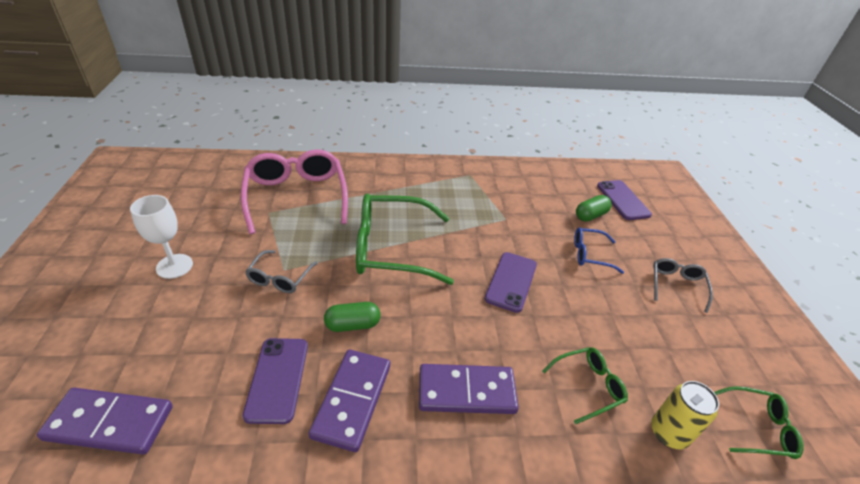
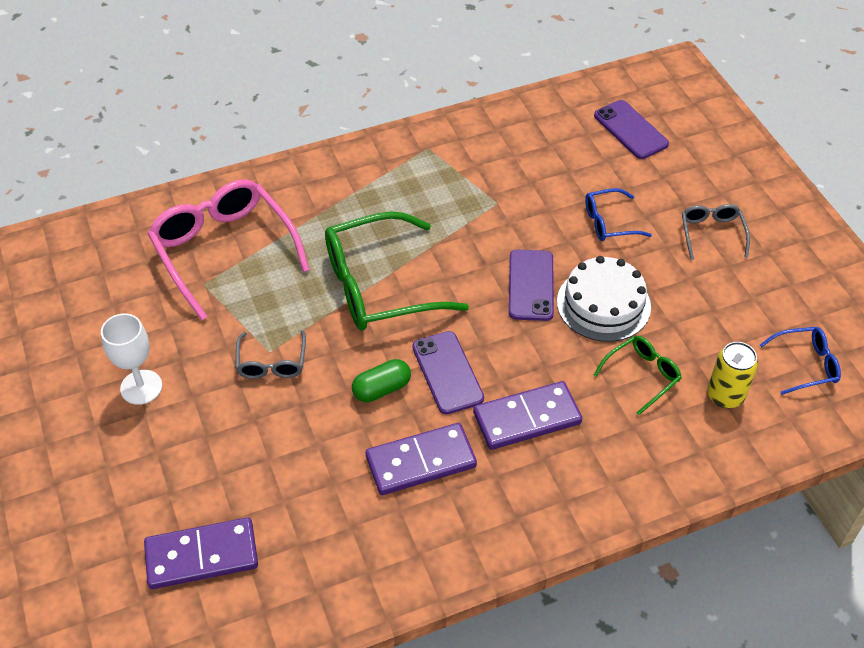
camera: 15 degrees left, 10 degrees up
(277, 379) = (336, 467): purple phone -> purple phone (447, 372)
(352, 400) = (421, 462): purple domino -> purple domino turned 75 degrees clockwise
(568, 313) = (603, 304): none -> white cake
(590, 215) = (597, 166): green capsule -> none
(758, 428) = (805, 365): green glasses -> blue glasses

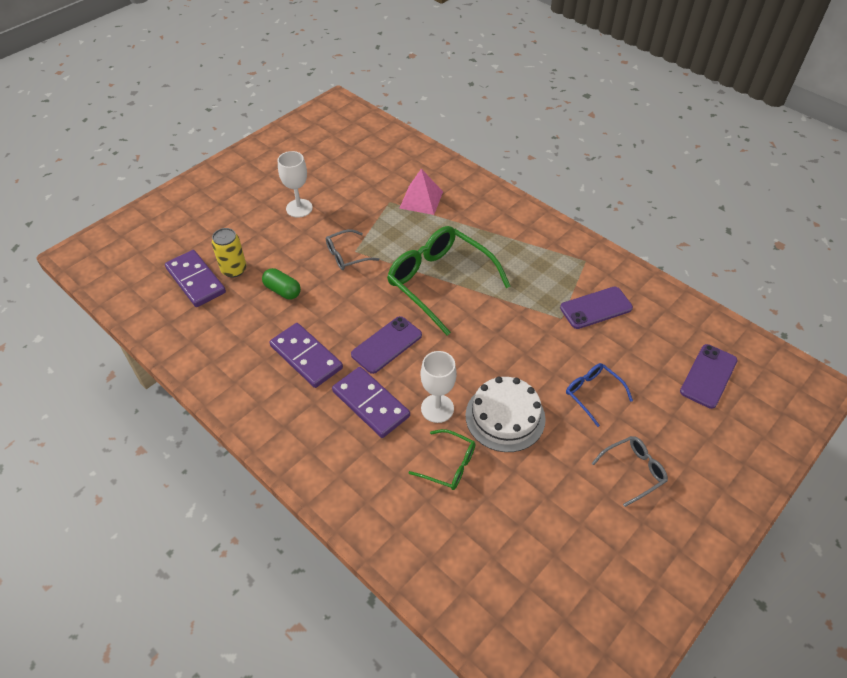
camera: 65 degrees right, 0 degrees up
(224, 251) = (421, 200): pink glasses -> pink pyramid
(382, 389) = (354, 315): green capsule -> green capsule (282, 290)
(531, 285) = (494, 365): purple phone -> purple phone (596, 308)
(564, 358) = (437, 408): none -> white goblet
(725, 395) = (461, 531): yellow can -> yellow can (234, 269)
(805, 365) = (530, 588): blue glasses -> none

